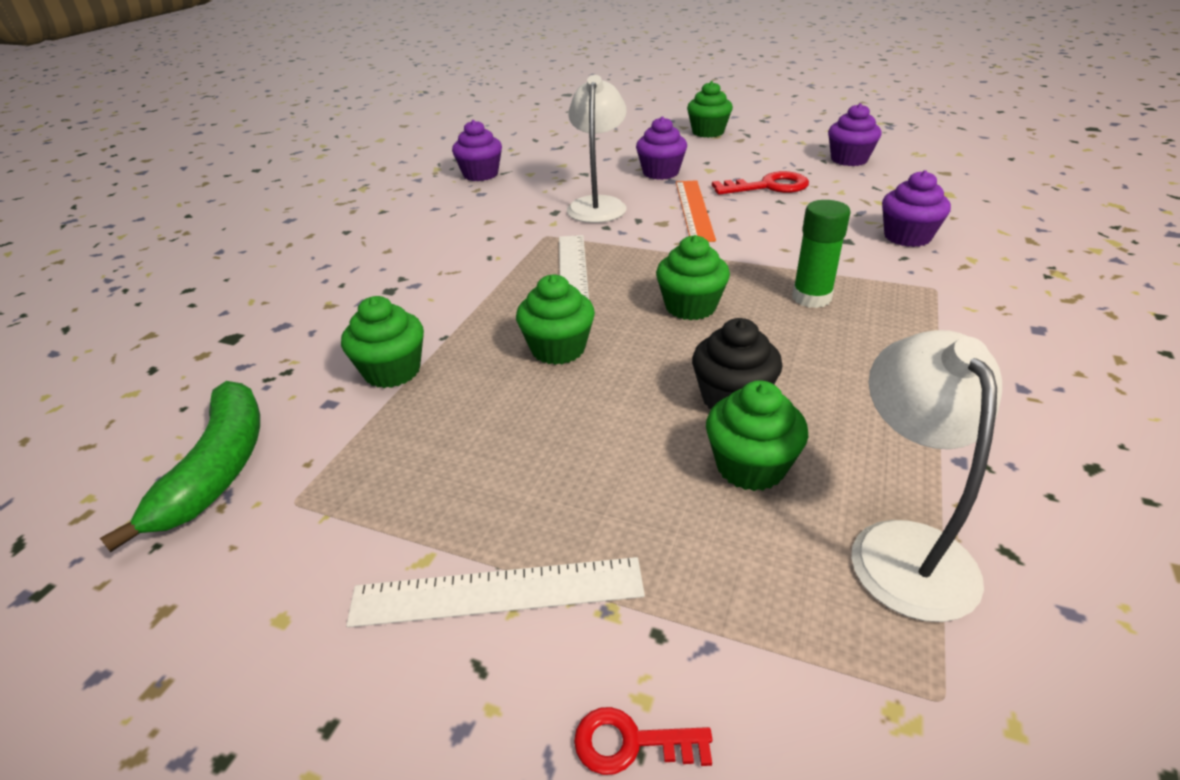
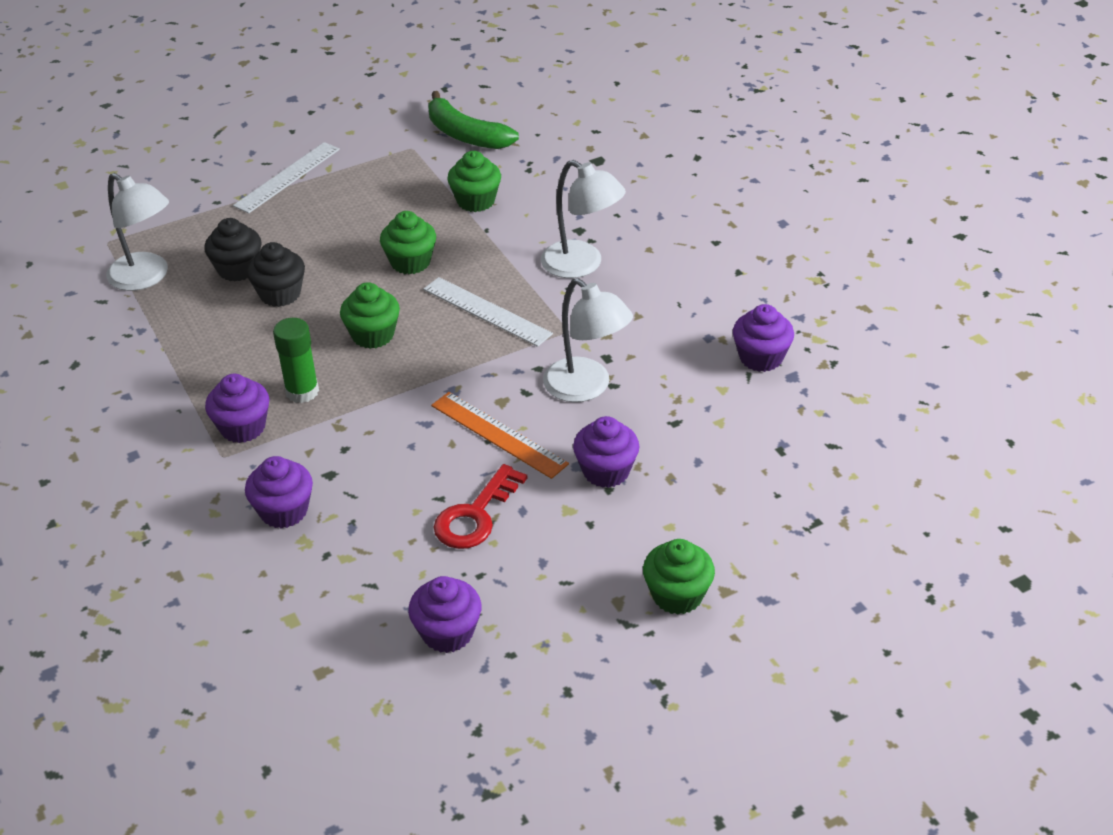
camera: 130 degrees right, 5 degrees up
(447, 265) = (582, 265): none -> white lamp
(630, 743) = (198, 178): red key -> none
(750, 466) = (238, 269): green cupcake -> black cupcake
(898, 298) = (243, 427): none -> purple cupcake

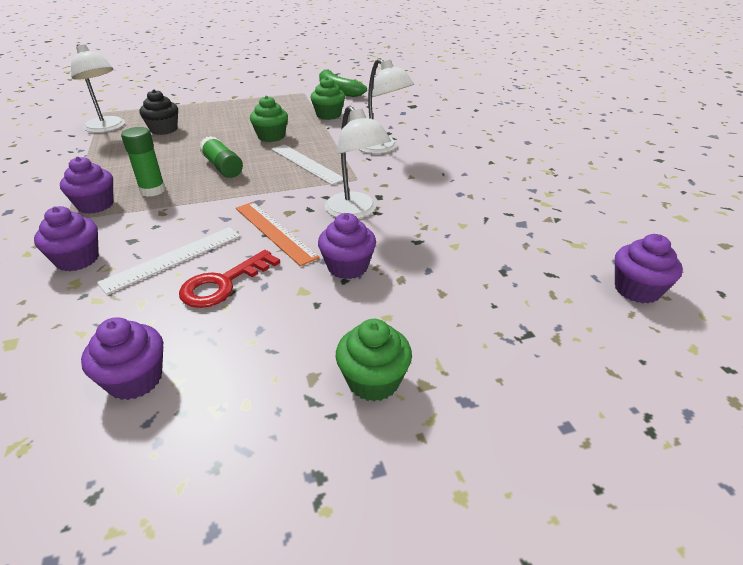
camera: 10 degrees right, 5 degrees down
(280, 294) = (179, 142): black cupcake -> none
(287, 177) = (224, 97): white ruler -> white ruler (173, 258)
(373, 335) = (222, 167): green cupcake -> green glue stick
(761, 357) = (498, 209): purple cupcake -> purple cupcake (636, 290)

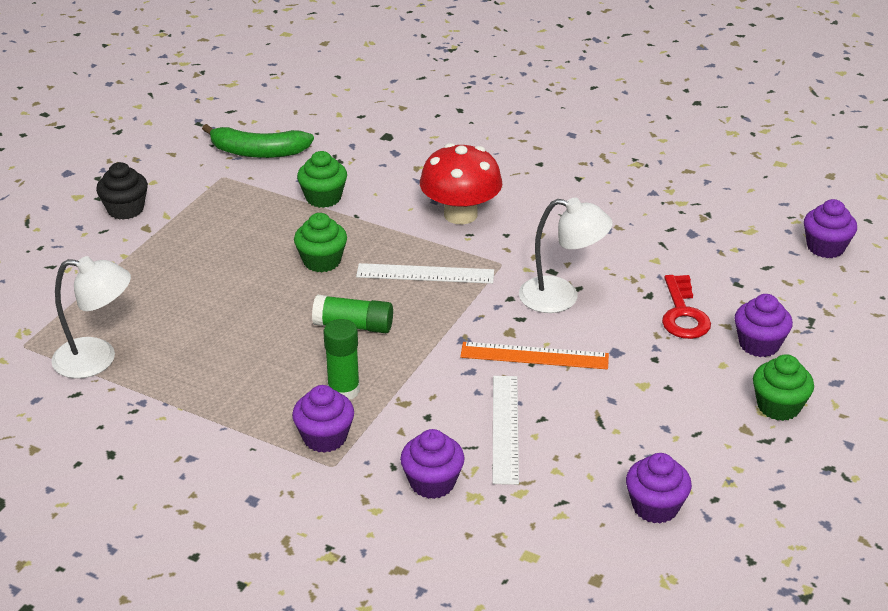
camera: 45 degrees left, 0 degrees up
(164, 130) = (176, 321): black cupcake -> black cupcake (125, 209)
(223, 284) = (582, 419): red key -> red key (683, 314)
(347, 267) = (639, 347): purple cupcake -> purple cupcake (759, 344)
(382, 148) = (460, 214): white lamp -> red mushroom

